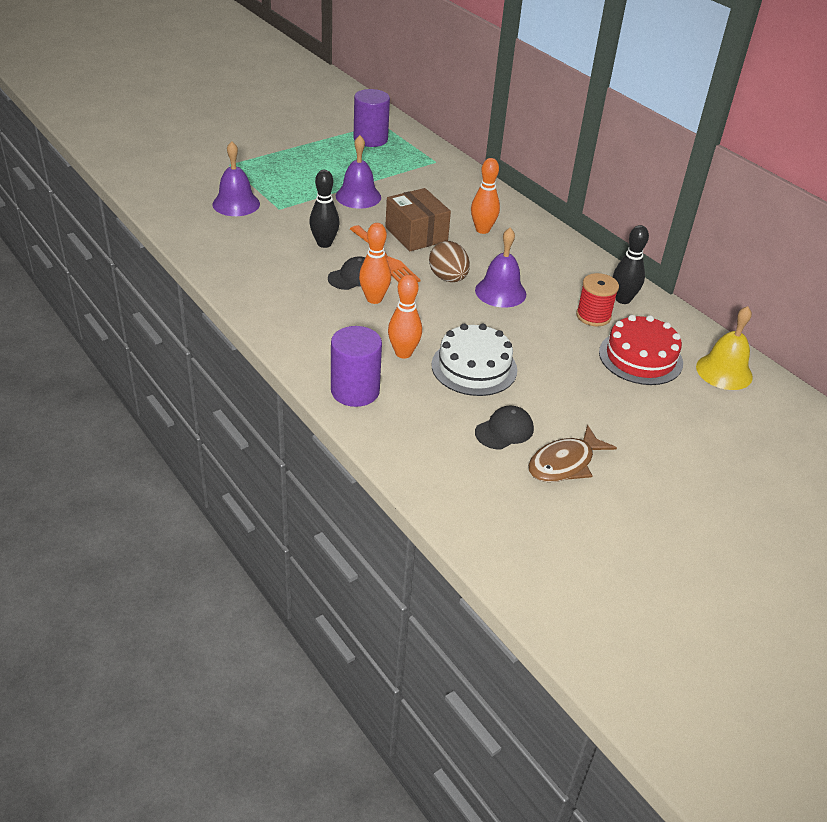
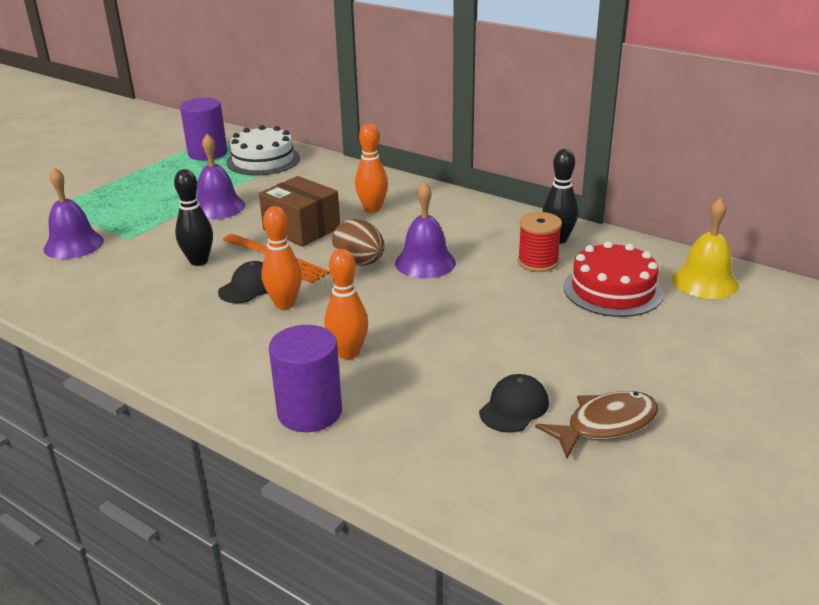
camera: 15 degrees left, 10 degrees down
(474, 367) = (439, 347): white cake -> white cake (263, 160)
(564, 463) = (605, 425): brown fish -> brown fish turned 150 degrees counterclockwise

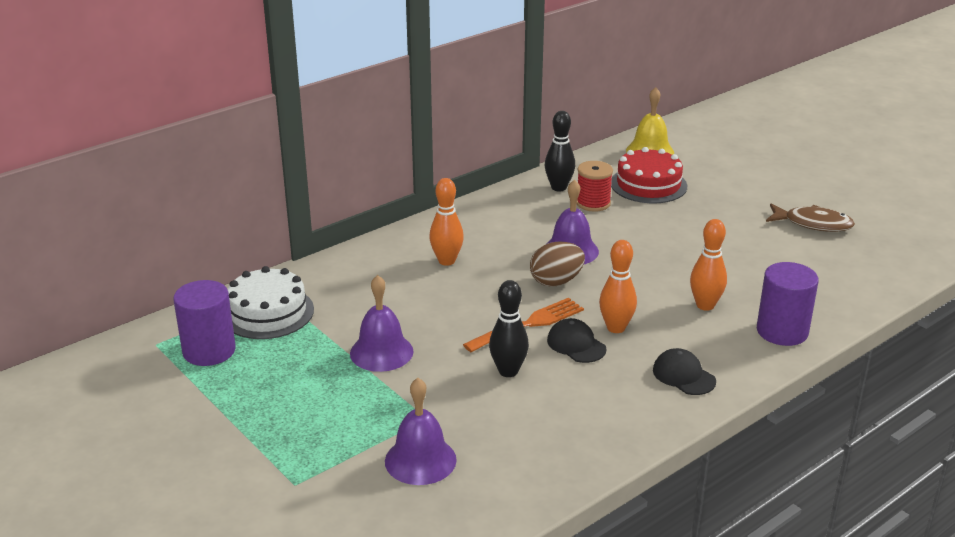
camera: 75 degrees left, 0 degrees up
(301, 229) = (468, 304): brown box -> none
(514, 407) = (789, 250): black cap -> black cap (683, 375)
(605, 425) = (813, 224): brown fish -> brown fish turned 120 degrees clockwise

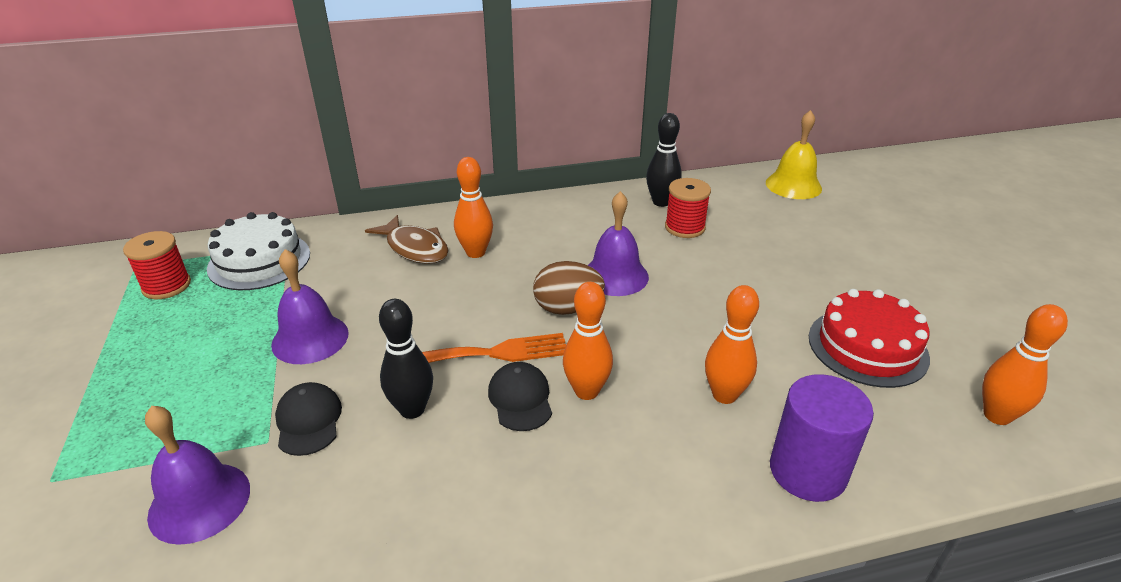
camera: 25 degrees right, 5 degrees up
(209, 351) = (166, 286): purple cylinder -> red spool
(648, 184) = (764, 221): red cake -> red cake (867, 347)
(683, 375) = (618, 495): black cap -> black cap (308, 421)
(813, 224) = (949, 321): brown fish -> brown fish (415, 248)
(868, 272) = (997, 415): none -> orange bowling pin

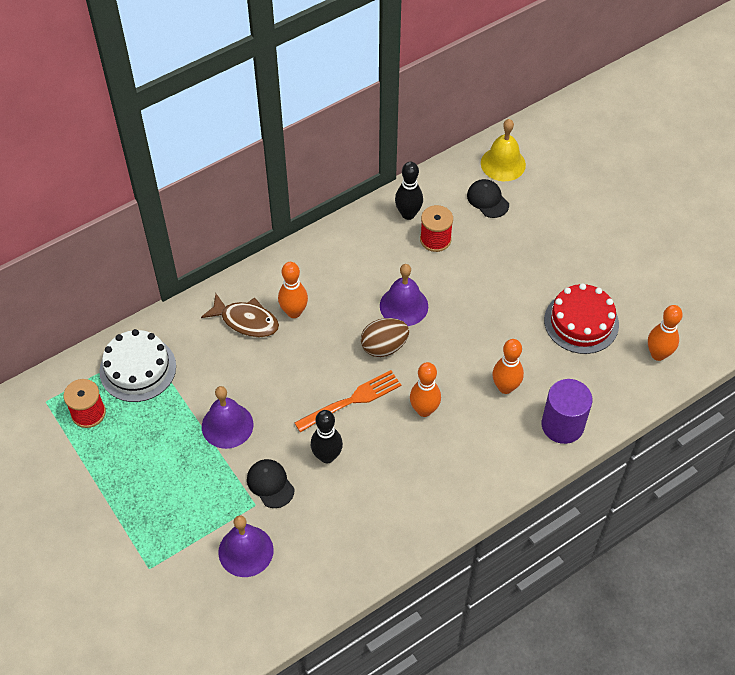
camera: 20 degrees left, 20 degrees up
(520, 399) = (387, 428): black cap -> black cap (487, 200)

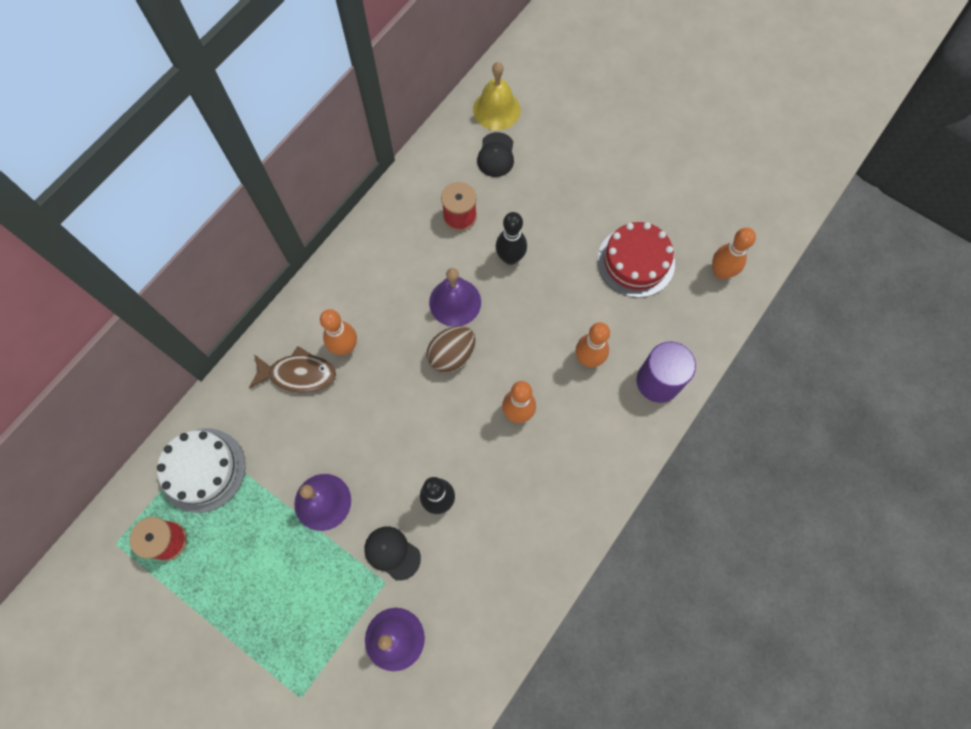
camera: 20 degrees left, 15 degrees up
(351, 401) = (441, 428): orange fork -> none
(408, 214) = (422, 196): black bowling pin -> black bowling pin (510, 258)
(487, 200) = (496, 155): black cap -> black cap turned 120 degrees counterclockwise

